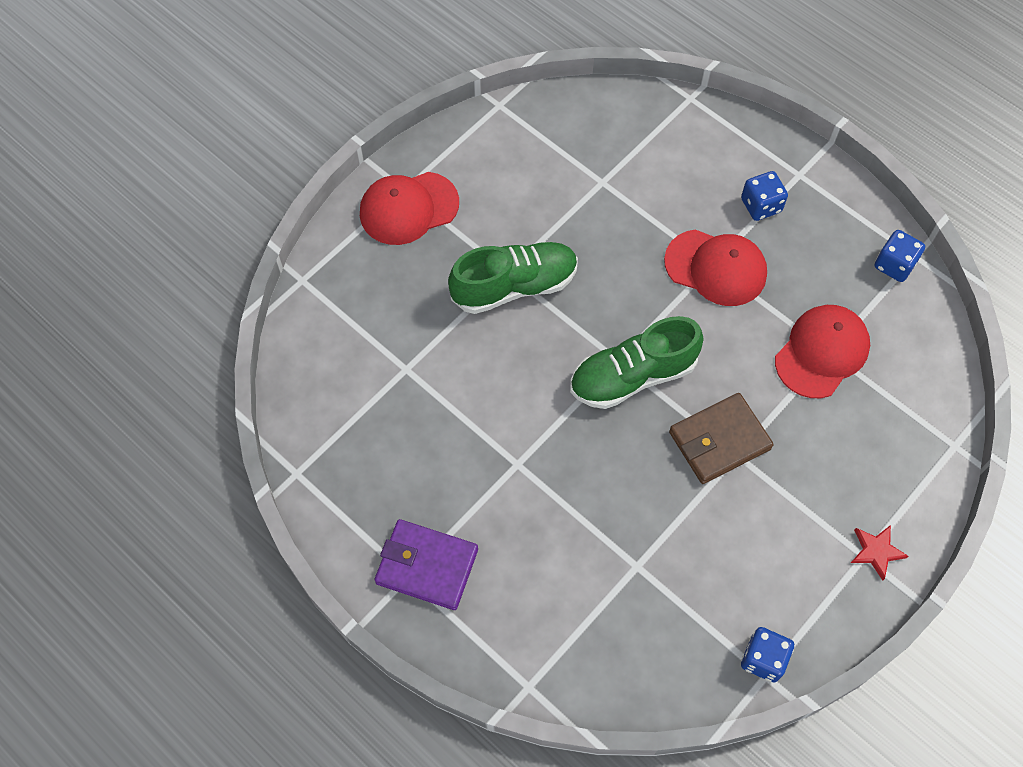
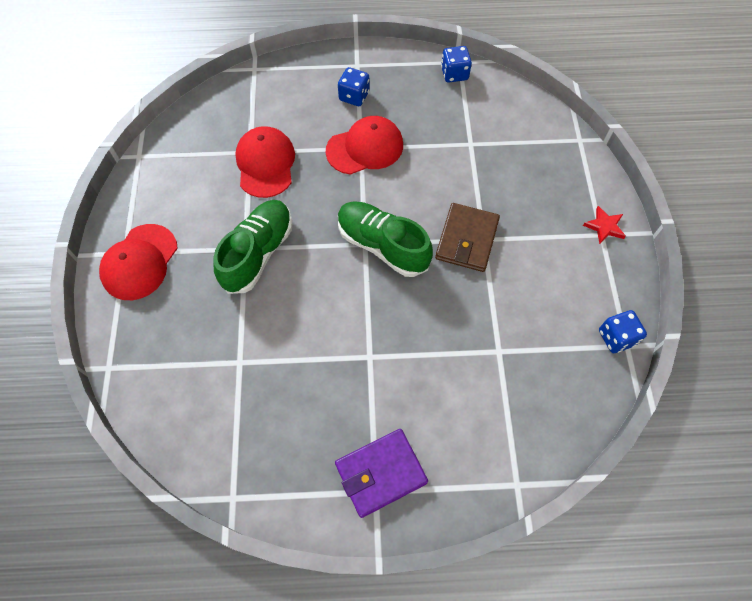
camera: 45 degrees left, 0 degrees up
(632, 376) = (382, 246): green shoe -> green shoe turned 105 degrees clockwise
(822, 352) = (467, 147): red cap -> red cap (265, 164)

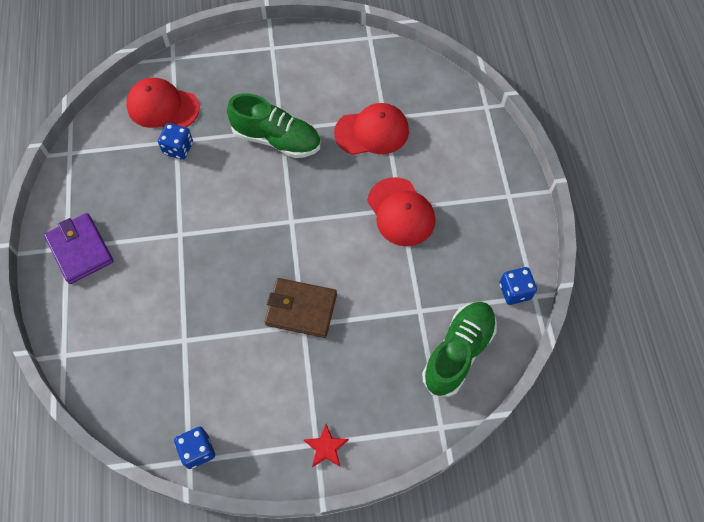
camera: 85 degrees right, 0 degrees up
(139, 262) = (264, 59): red cap -> red cap (162, 107)
(354, 96) = (465, 196): blue dice -> blue dice (178, 148)
(382, 246) = (290, 236): green shoe -> green shoe (458, 352)

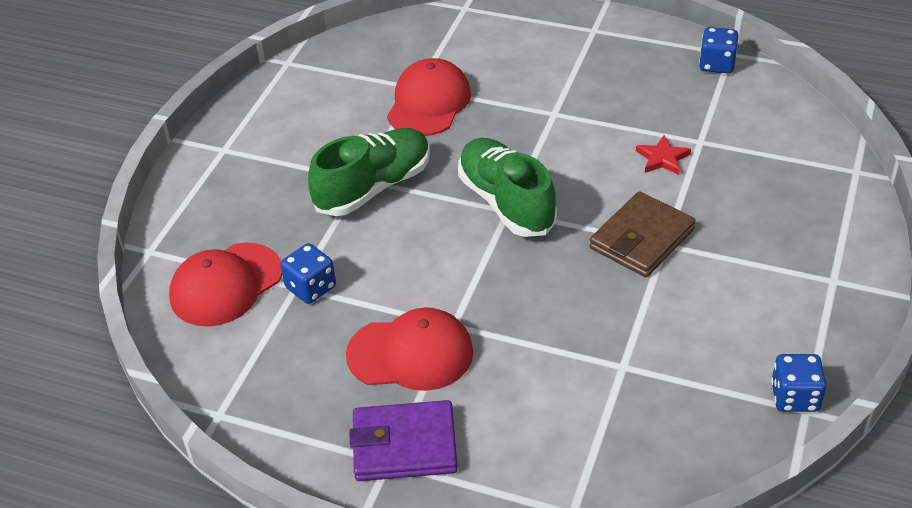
camera: 60 degrees left, 20 degrees down
(326, 447) = (842, 272): red star -> red star (662, 158)
(401, 212) = (559, 115): red cap -> red cap (410, 353)
(458, 352) = (770, 129): green shoe -> green shoe (506, 202)

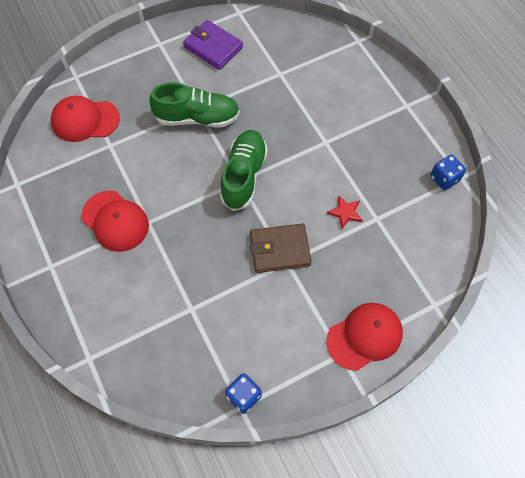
camera: 40 degrees right, 20 degrees up
(311, 287) = (114, 151): blue dice -> none
(404, 445) = (64, 264): purple wallet -> purple wallet (213, 47)
(428, 103) = (274, 88): red cap -> red cap (364, 336)

